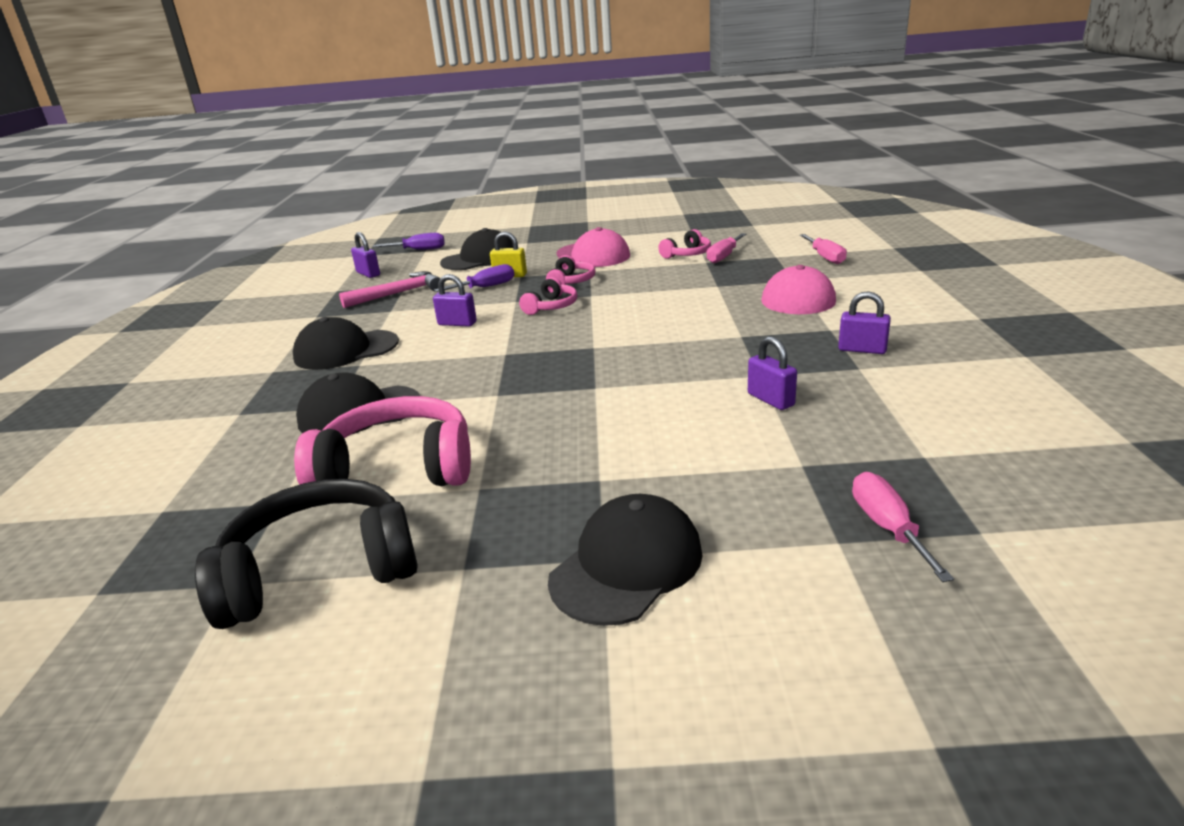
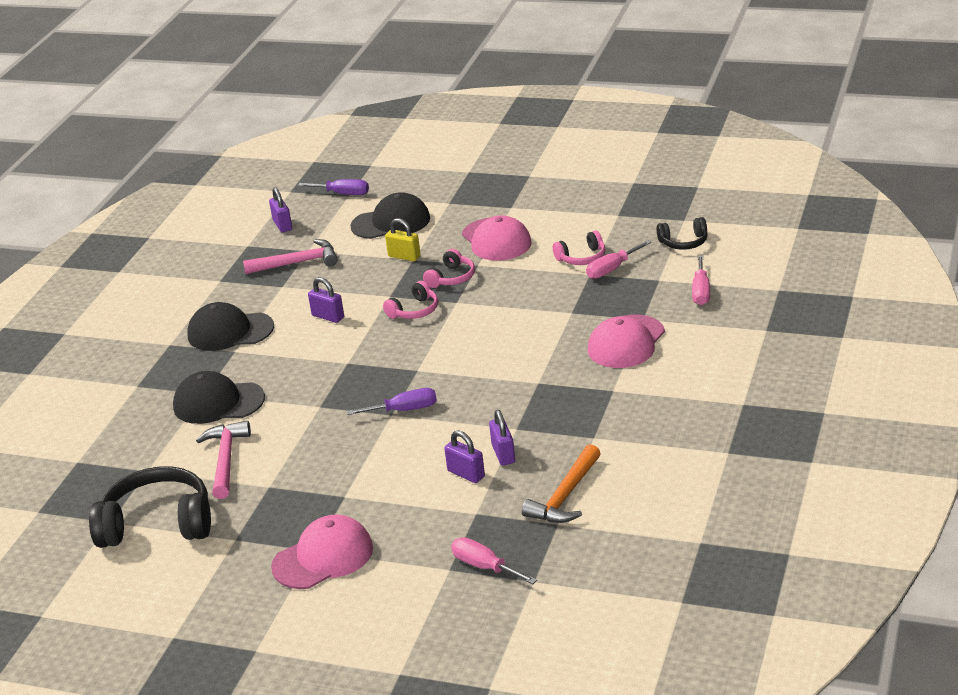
camera: 20 degrees right, 5 degrees up
(397, 468) = (225, 459): pink headphones -> pink hammer
(486, 287) = (375, 270): purple screwdriver -> purple screwdriver (404, 410)
(627, 565) = (323, 557): black cap -> pink cap
(769, 235) = (684, 242): none -> black headphones
(862, 349) = (614, 419): purple padlock -> purple padlock (466, 474)
(888, 528) = (485, 567): pink screwdriver -> pink screwdriver turned 60 degrees counterclockwise
(897, 426) = (565, 496): none -> orange hammer

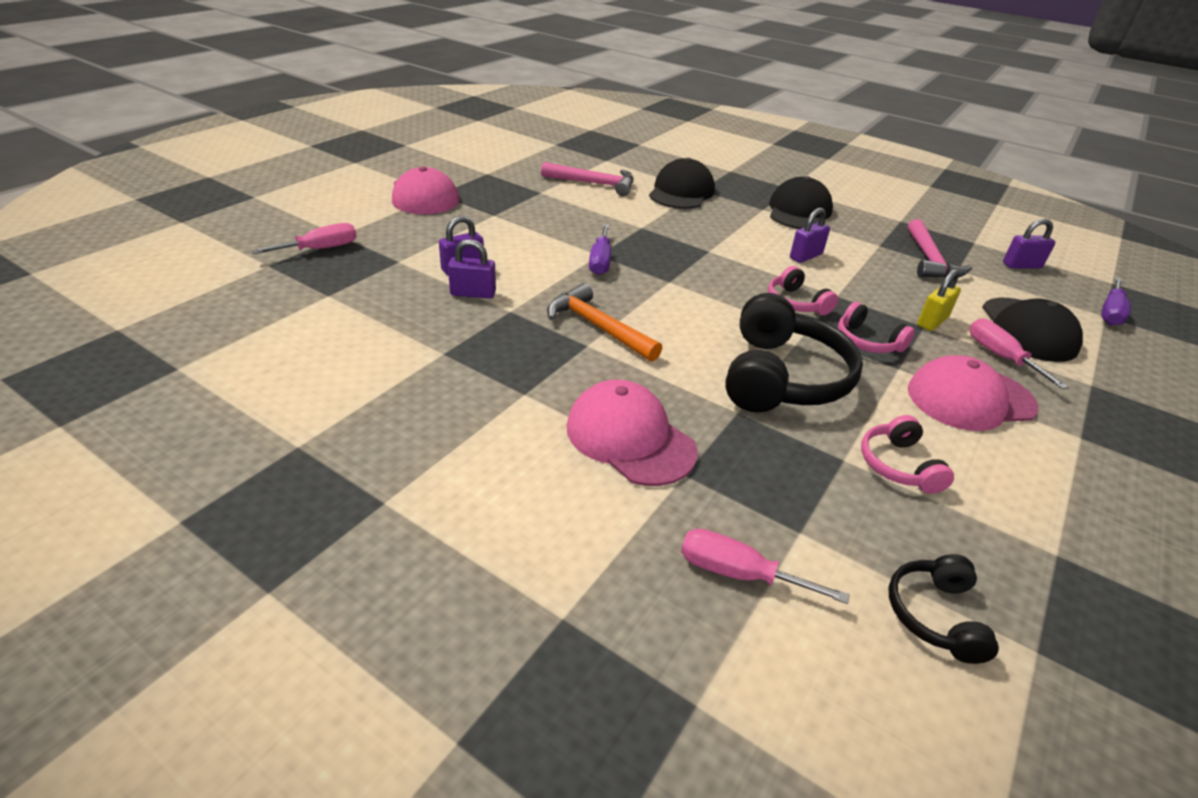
camera: 100 degrees right, 5 degrees up
(158, 524) = (535, 155): black headphones -> black headphones (781, 377)
(565, 496) = (363, 309): orange hammer -> orange hammer (597, 327)
(612, 269) = (852, 487): pink screwdriver -> pink screwdriver (1000, 357)

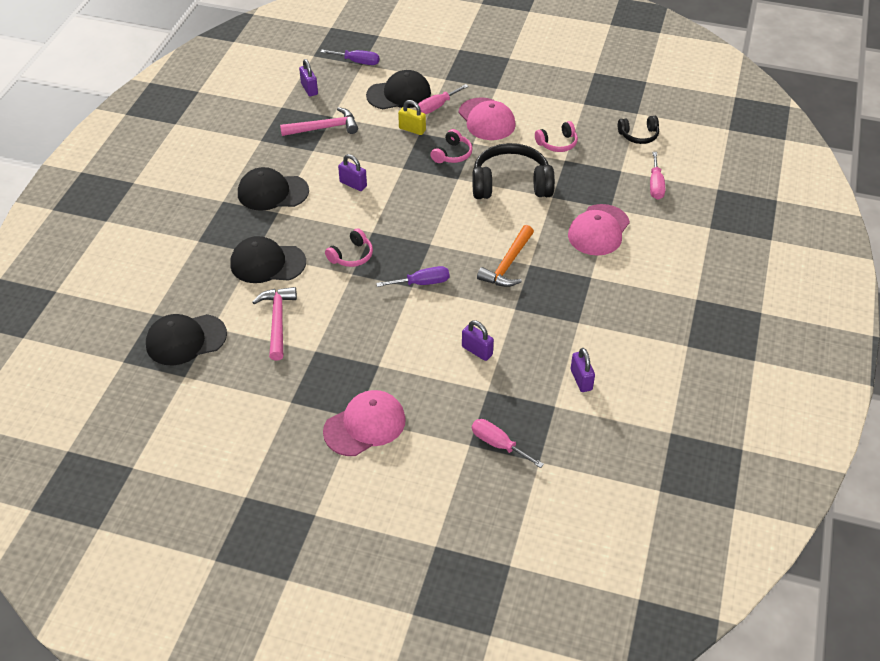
camera: 105 degrees left, 10 degrees up
(473, 293) = (506, 333): purple padlock -> purple padlock (581, 380)
(598, 150) = (186, 340): none -> black cap
(796, 303) = (424, 184): pink headphones -> pink headphones (351, 256)

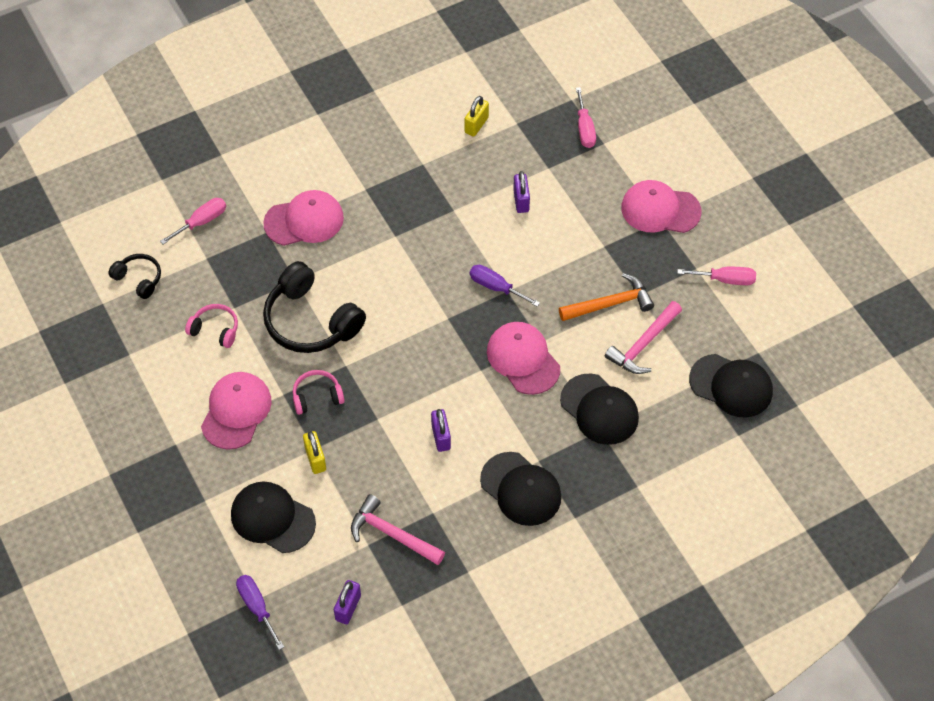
camera: 135 degrees left, 10 degrees up
(351, 256) = (523, 359): pink headphones -> pink cap
(437, 106) = (258, 468): pink screwdriver -> pink screwdriver (725, 280)
(508, 264) = (412, 249): orange hammer -> orange hammer (610, 304)
(581, 380) = (476, 125): purple padlock -> yellow padlock

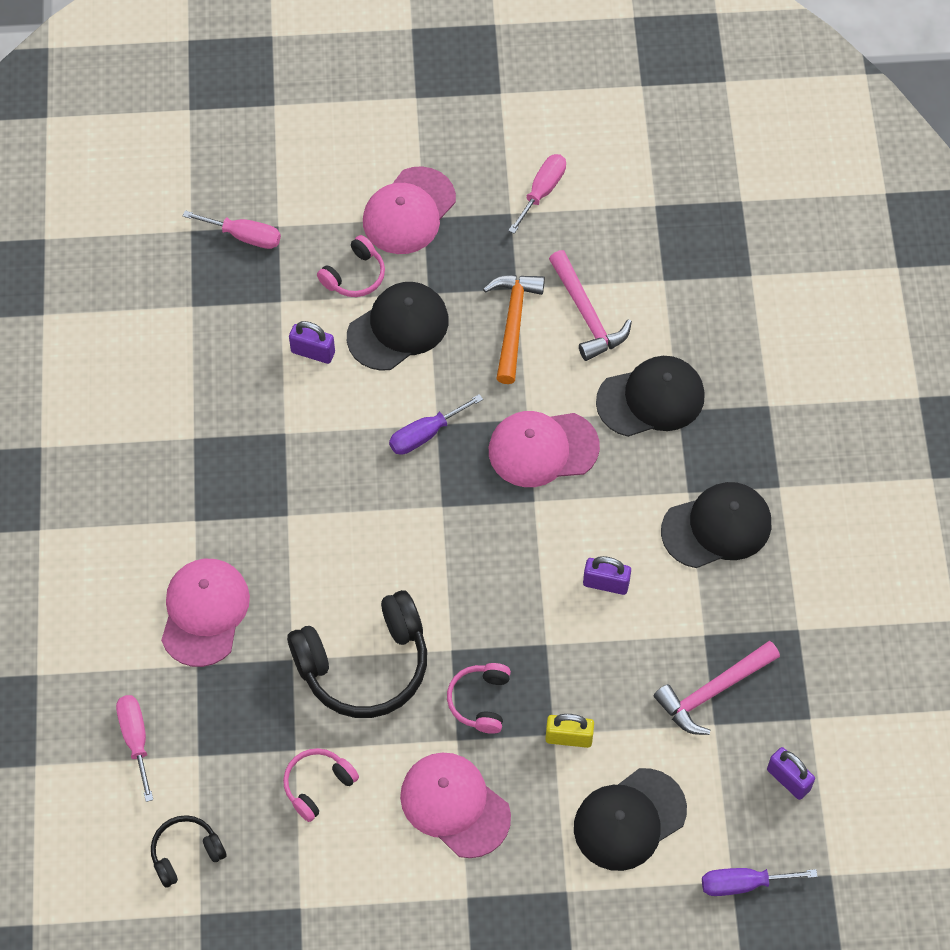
camera: 65 degrees left, 5 degrees up
(476, 125) = (168, 352): yellow padlock -> none
(592, 200) = (354, 275): none -> pink headphones
(731, 386) = (685, 252): black cap -> black cap (398, 328)

